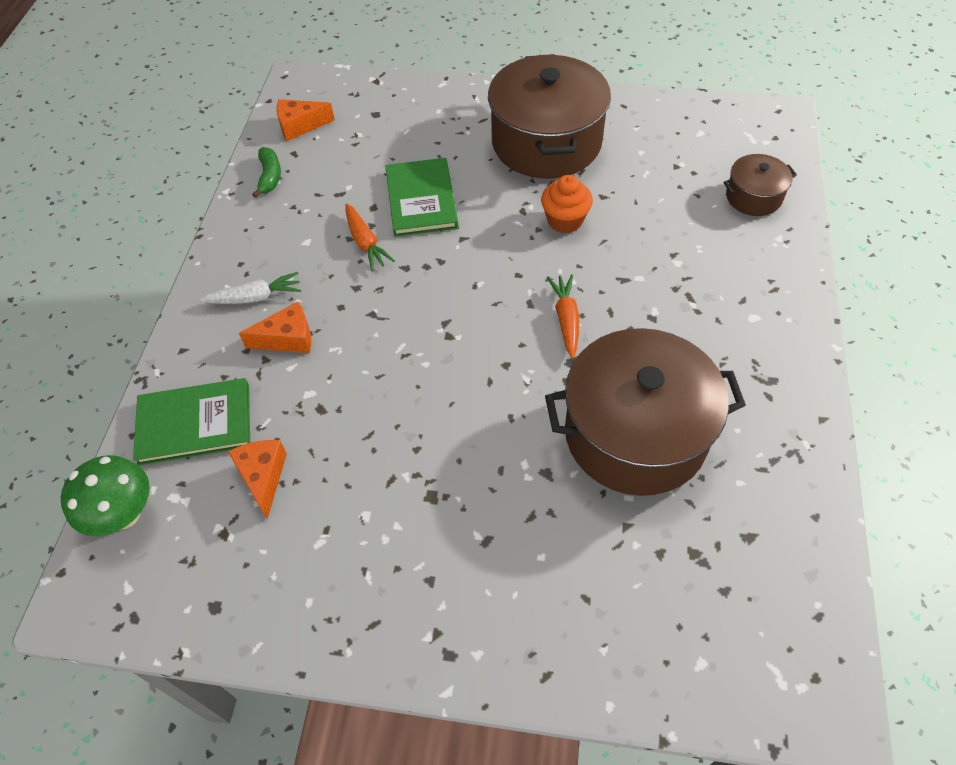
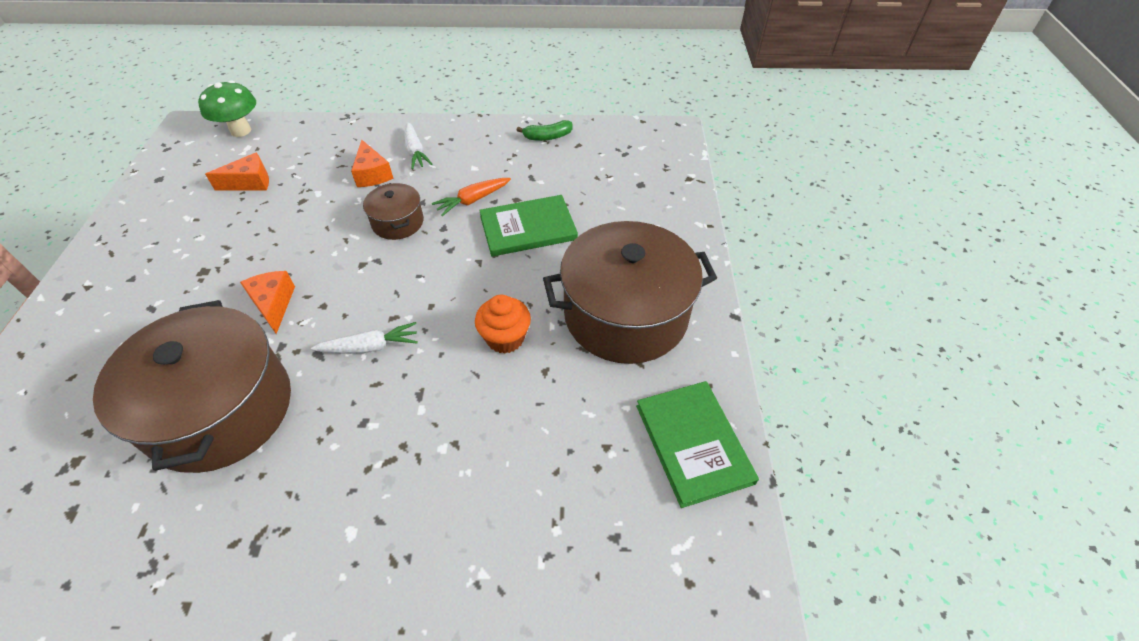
camera: 80 degrees right, 5 degrees down
(195, 423) = (304, 145): green book -> green book (693, 443)
(300, 126) = (613, 143): orange cheese -> orange cheese (273, 304)
(566, 319) = (370, 347): orange carrot -> white carrot
(753, 197) = (559, 543): brown pot -> brown pot (398, 222)

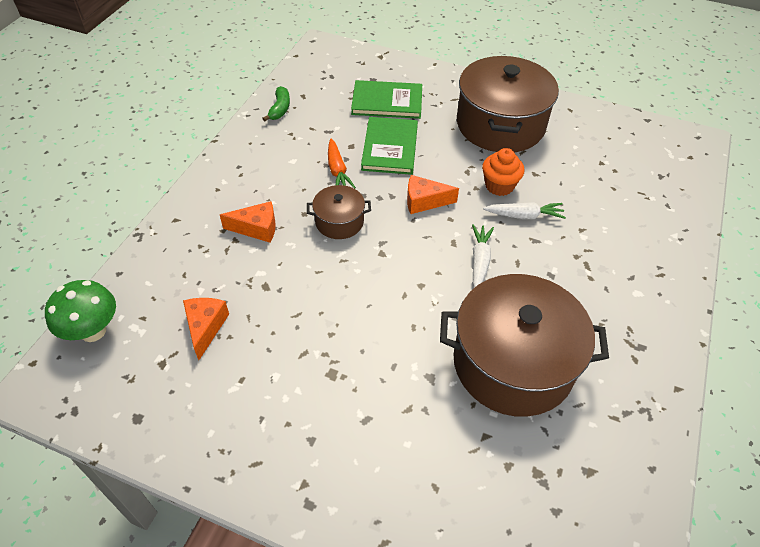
camera: 70 degrees left, 0 degrees up
(273, 304) = (404, 319): orange cheese -> orange cheese (424, 201)
(415, 152) = (242, 193): white carrot -> white carrot (524, 216)
(693, 443) = (608, 128): green book -> green book (387, 102)

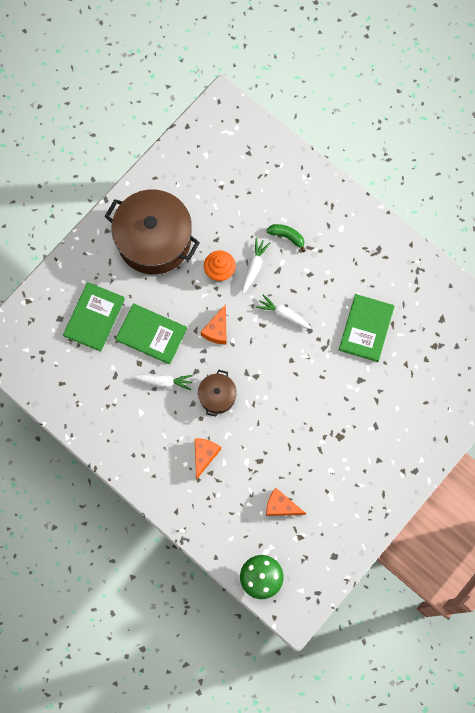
camera: 70 degrees left, 25 degrees up
(280, 109) = (72, 407): green banana -> green banana (287, 236)
(337, 171) = (164, 382): orange carrot -> white carrot
(513, 363) = (366, 328): brown pot -> green book

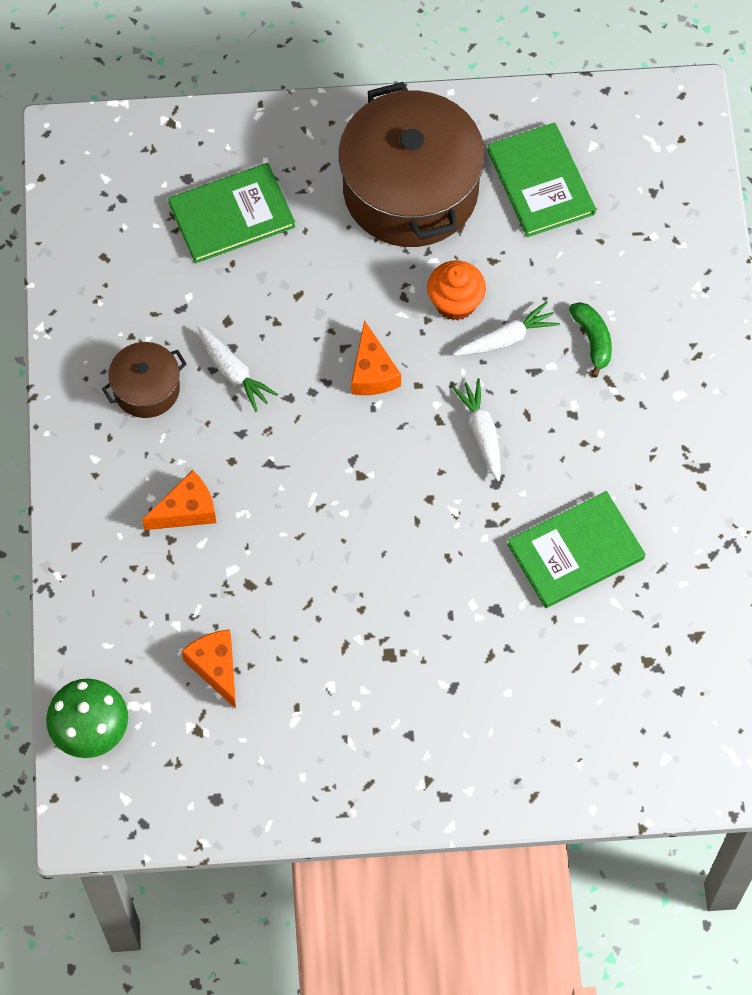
camera: 45 degrees right, 10 degrees down
(151, 334) = (281, 301): green book -> green book (540, 182)
(217, 330) = (372, 372): orange cheese -> orange cheese turned 75 degrees counterclockwise
(217, 396) = (283, 453): brown pot -> brown pot (146, 389)

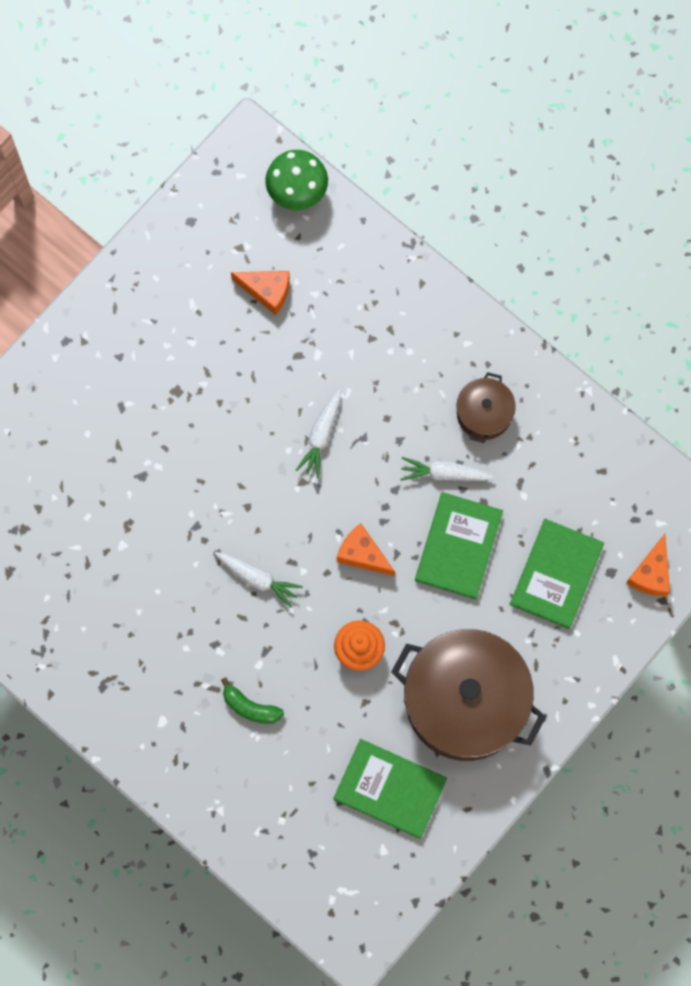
camera: 135 degrees right, 10 degrees up
(186, 510) = (380, 364): orange cheese -> orange cheese (651, 573)
(507, 338) = (304, 657): white carrot -> white carrot (321, 436)
(575, 551) = (129, 556): green book -> green book (458, 546)

